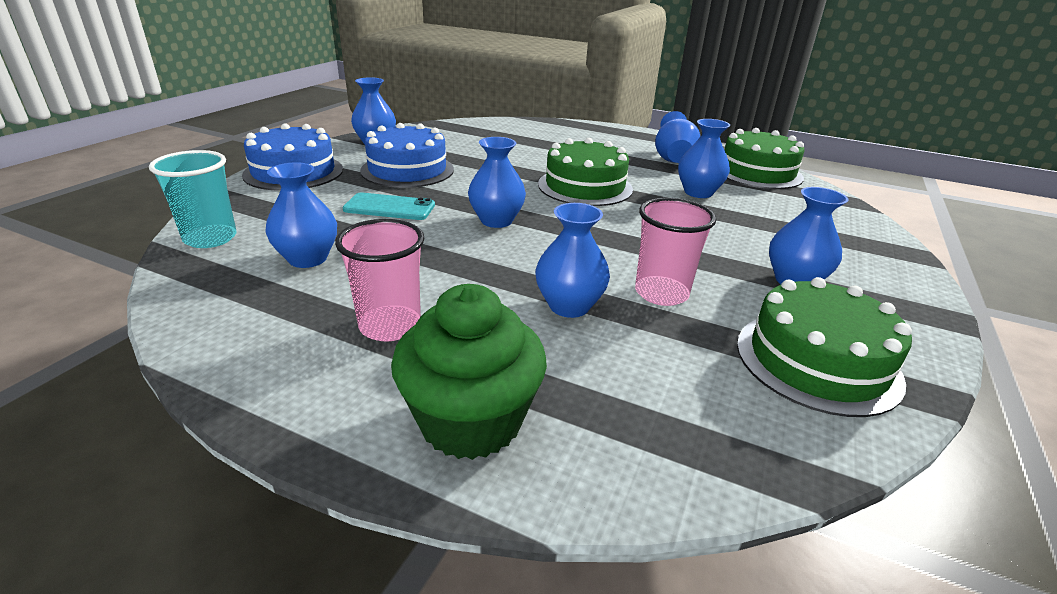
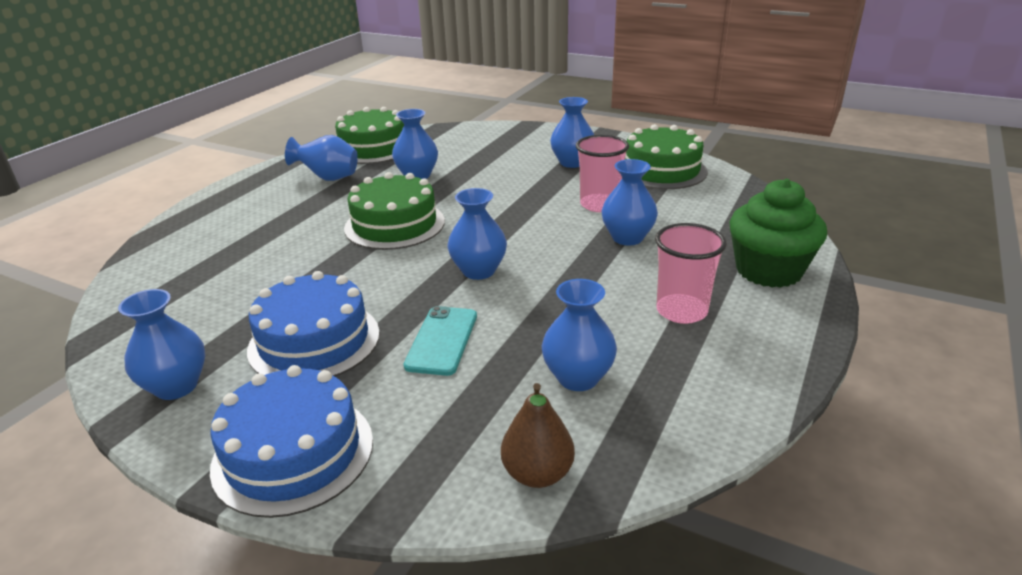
camera: 85 degrees left, 0 degrees up
(210, 238) = (537, 473): turquoise cup -> brown pear

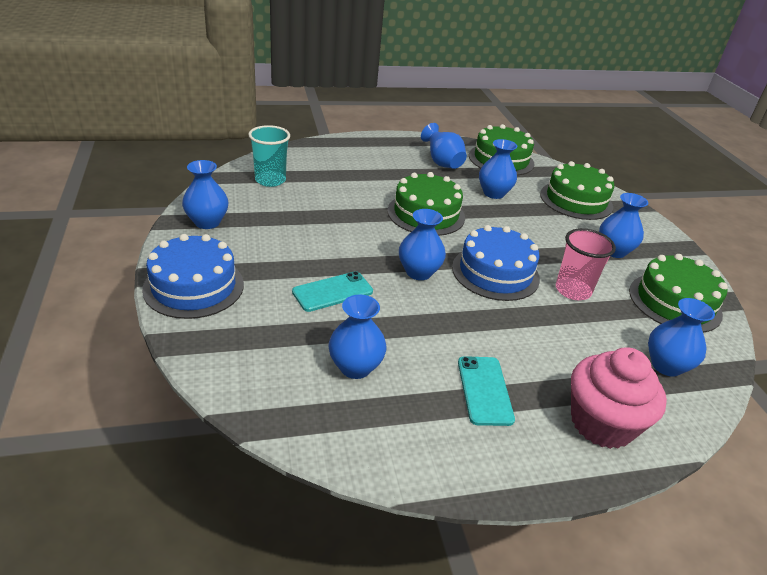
camera: 45 degrees right, 5 degrees up
(173, 297) = (270, 180): none -> turquoise cup
(314, 341) = (283, 245): blue cake -> blue cake (495, 272)
(485, 145) = (576, 200): none -> green cake
(537, 473) = (253, 387): brown pear -> none
(627, 238) = (546, 324): blue vase -> blue vase (666, 365)
(681, 311) = (484, 390): pink cup -> turquoise phone
(768, 271) = (602, 423): green cupcake -> pink cupcake

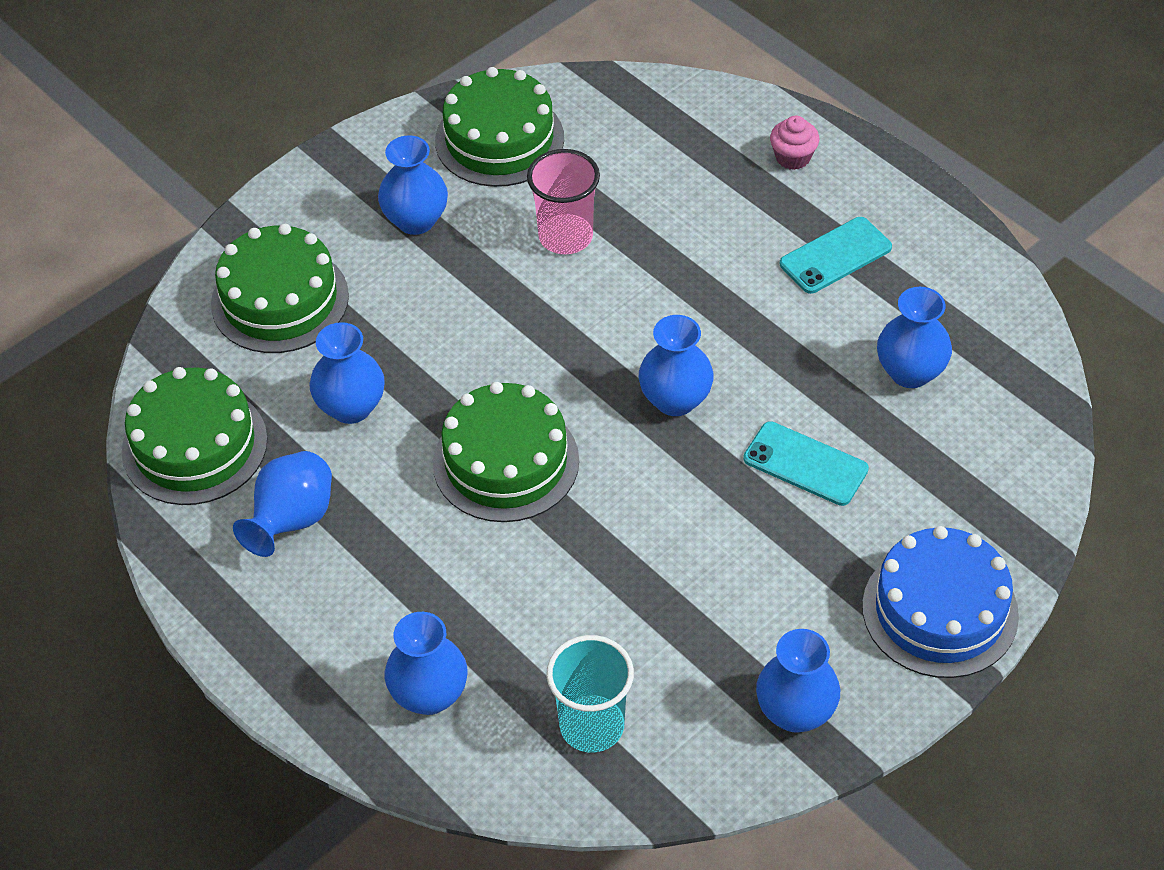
camera: 115 degrees left, 15 degrees up
(495, 272) = (597, 323): blue cake -> none
(602, 423) = (793, 157): pink cupcake -> pink cupcake, size x0.48
(666, 365) = (646, 127): blue vase -> blue vase (429, 695)

